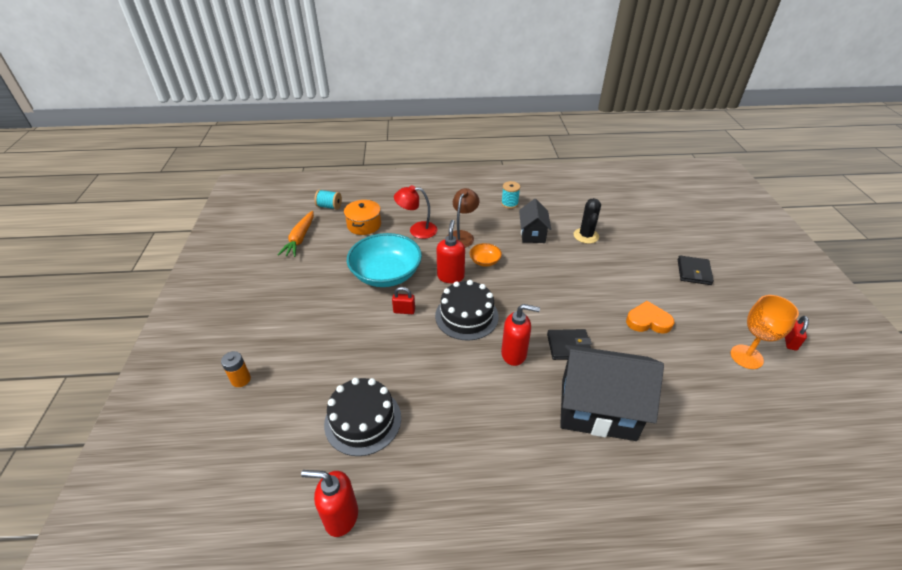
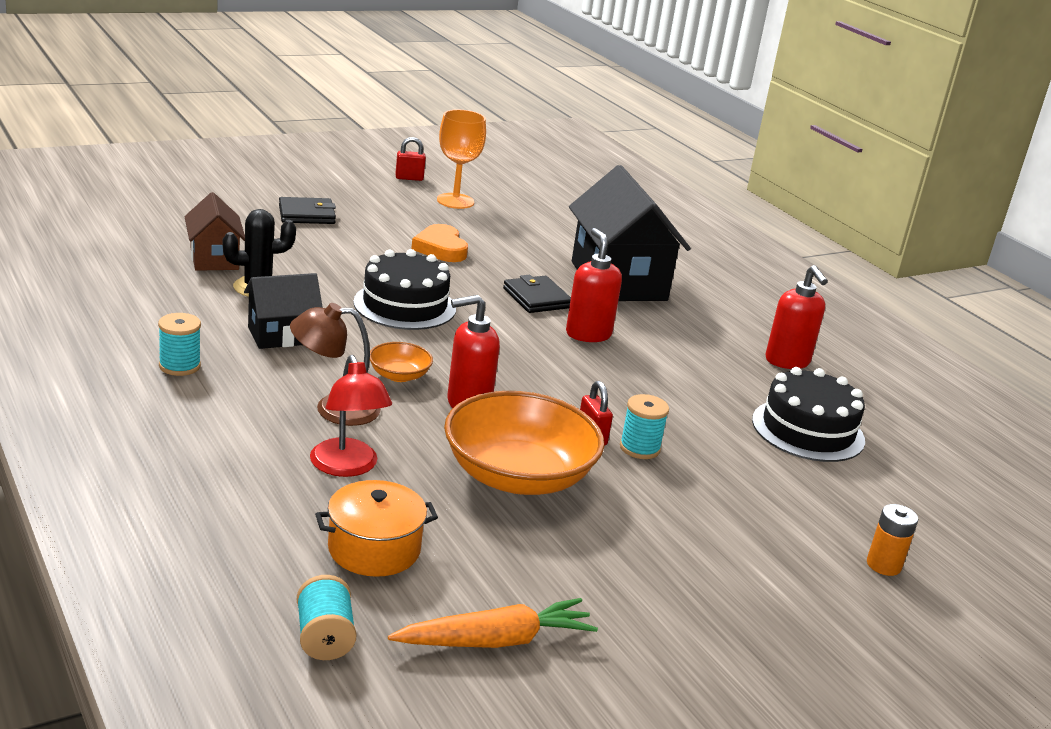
camera: 120 degrees left, 15 degrees down
(341, 516) = (920, 417): red soap dispenser -> red soap dispenser (787, 361)
(385, 325) = (639, 448): none -> turquoise spool
(386, 274) = (518, 476): turquoise bowl -> orange bowl
(466, 316) = (550, 377): black cake -> black cake (405, 305)
(620, 228) = (214, 259): none -> brown house

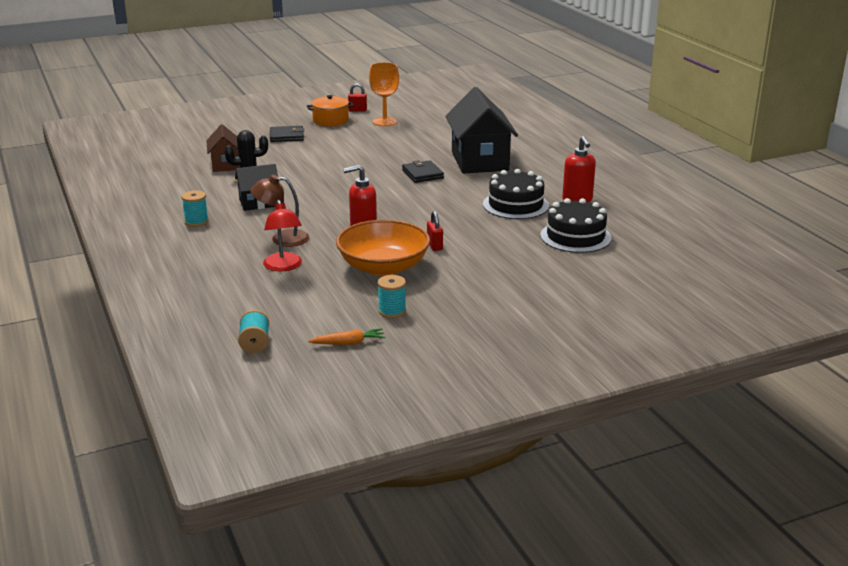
camera: 10 degrees right, 0 degrees up
(374, 549) = (290, 304): orange pot -> orange pot (330, 121)
(399, 375) = (325, 220): orange bowl -> none
(405, 305) = (337, 183): black cake -> black cake (515, 205)
(441, 248) = (368, 150): orange heart -> none
(495, 641) = (348, 343): orange carrot -> orange carrot, size x0.66
(588, 334) = (450, 192): red soap dispenser -> none
(639, 448) = (463, 250): turquoise spool -> turquoise spool (392, 311)
(883, 565) = (595, 303): orange battery -> none

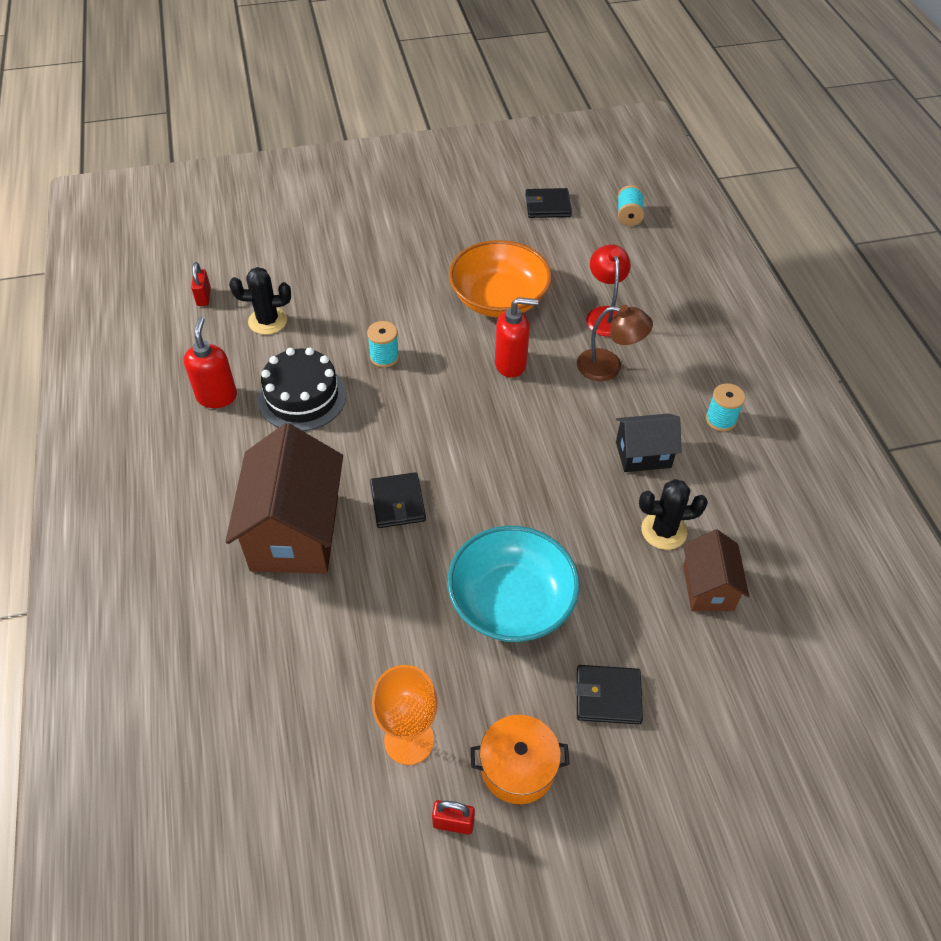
camera: 170 degrees left, 25 degrees up
(342, 153) = (511, 601): none -> turquoise bowl
(348, 343) = (548, 206): orange carrot -> black wallet
(392, 311) = (503, 236): turquoise spool -> turquoise spool (384, 357)
(434, 246) = (433, 327): red padlock -> red padlock (204, 297)
(480, 161) = (295, 532): black house -> brown house
(575, 237) = (267, 321): black cake -> black cactus

